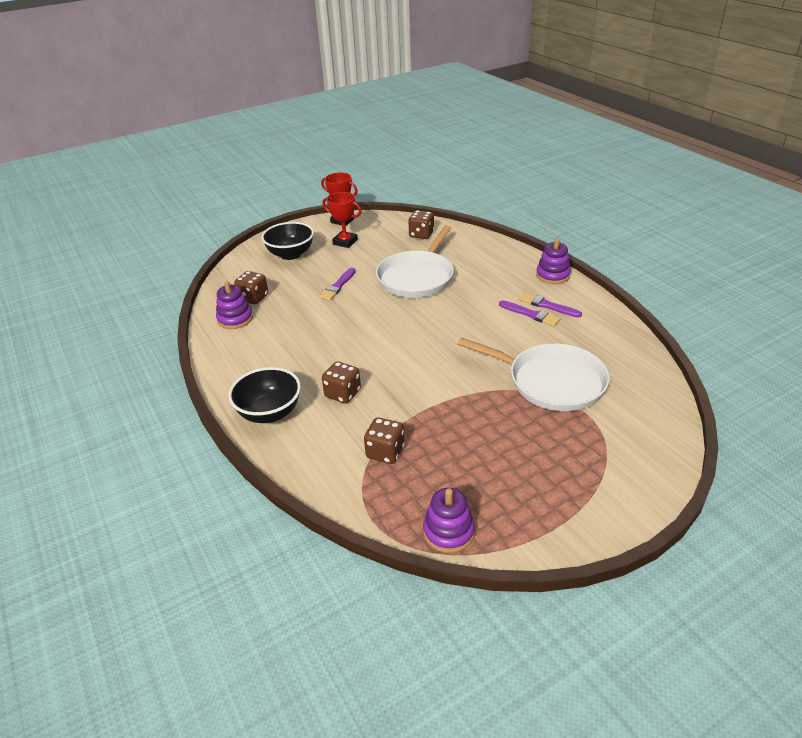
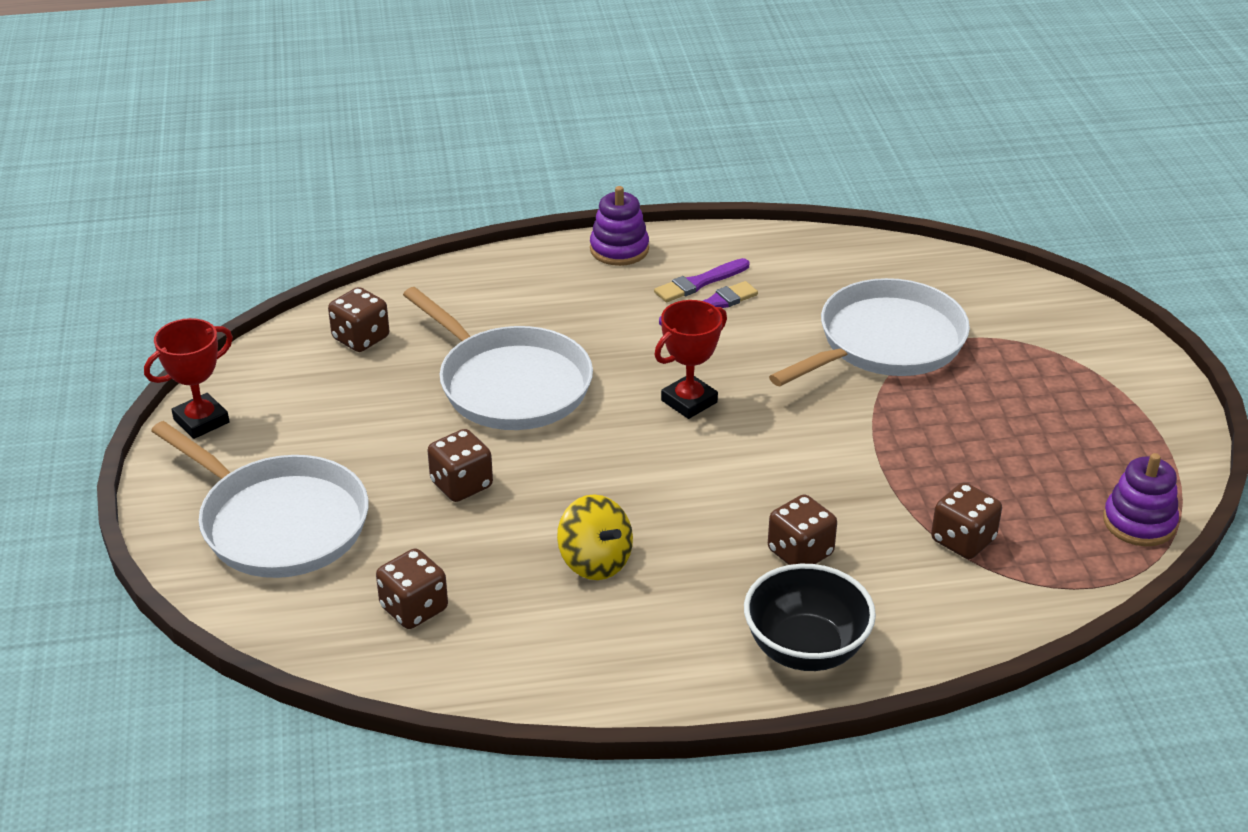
camera: 70 degrees left, 0 degrees up
(235, 319) = (474, 648): purple stacking toy -> none
(291, 254) = (279, 523): black bowl -> white pan
(304, 334) = (595, 561): none -> yellow spinning top
(338, 286) = (461, 485): purple brush -> brown dice
(345, 242) = (298, 438): red trophy -> red trophy (689, 401)

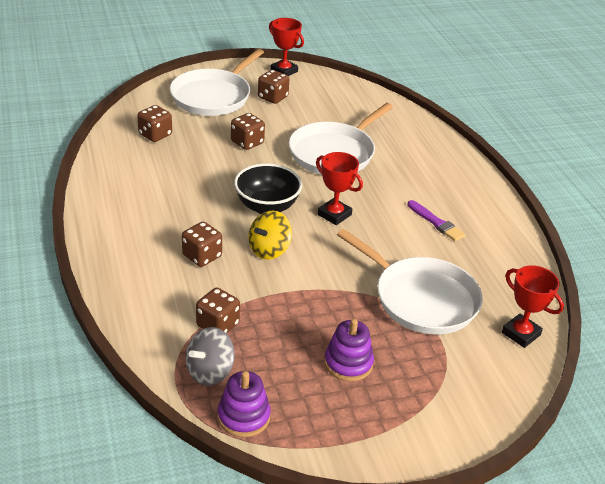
camera: 80 degrees right, 0 degrees up
(361, 338) = (361, 106): brown dice -> brown dice (273, 97)
(595, 561) = (191, 185): yellow spinning top -> yellow spinning top (269, 250)
(619, 249) = (483, 186): purple stacking toy -> purple stacking toy (348, 363)
(700, 283) = (459, 218): purple brush -> none
(805, 649) = (122, 257): black bowl -> black bowl (267, 207)
(945, 273) = (521, 334): none -> red trophy
(1061, 551) = (210, 371): none -> grey spinning top

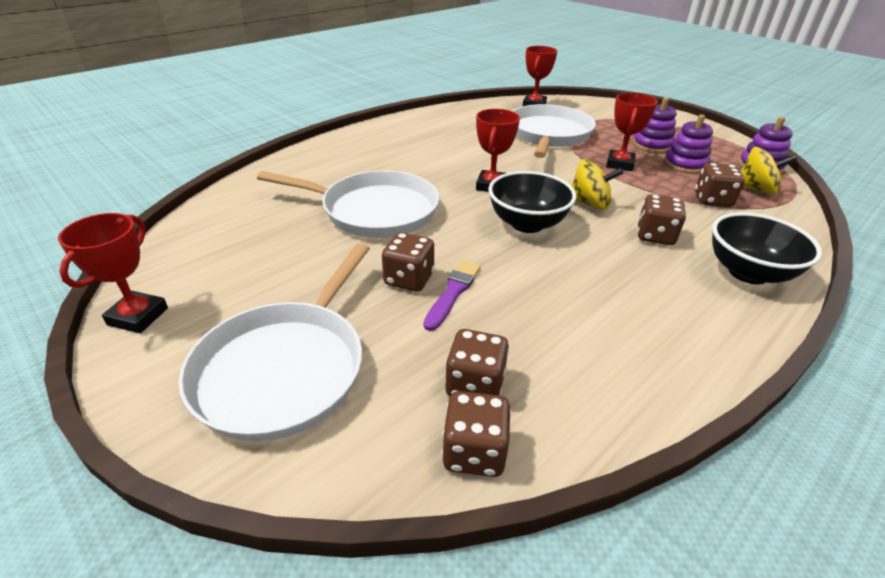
camera: 115 degrees left, 0 degrees up
(128, 271) = (748, 272): none -> black bowl
(210, 371) = (756, 189): grey spinning top -> yellow spinning top
(213, 96) = (285, 369): white pan -> white pan turned 105 degrees clockwise
(273, 97) = (251, 298): brown dice -> brown dice (474, 452)
(289, 357) = (685, 165): none -> purple stacking toy
(322, 309) = (619, 164): none -> red trophy
(436, 222) = (444, 143): purple brush -> purple brush (453, 292)

